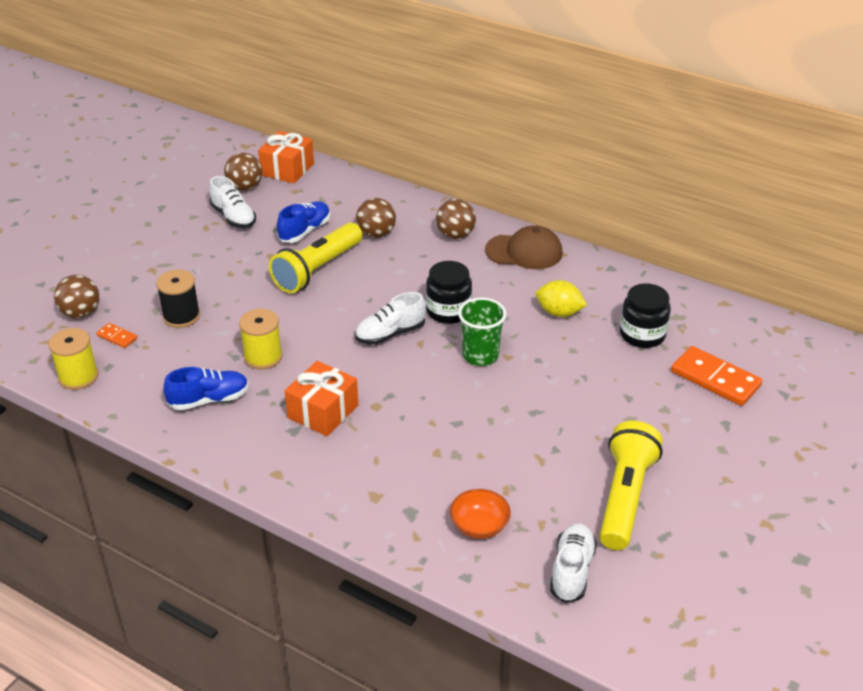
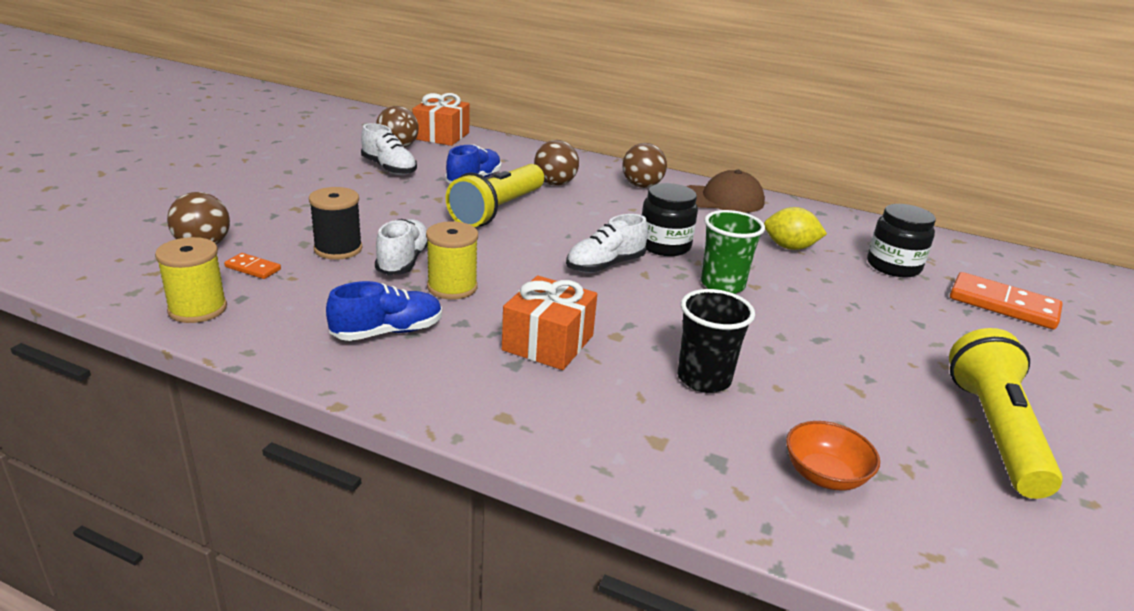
camera: 10 degrees left, 10 degrees down
(428, 446) = (704, 379): none -> black cup
(571, 571) = (992, 532): white shoe -> white shoe (403, 261)

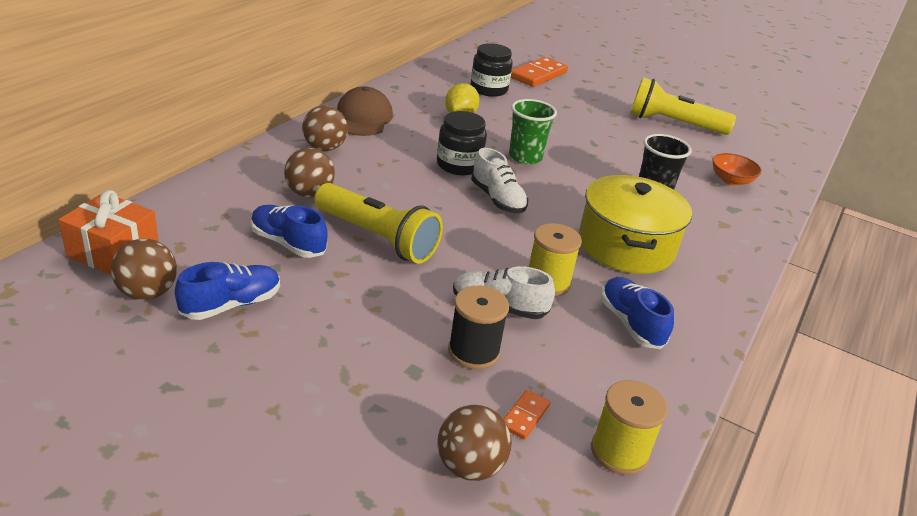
camera: 85 degrees left, 5 degrees up
(389, 168) = (231, 305): white shoe -> blue shoe
(548, 343) = (626, 246): orange gift -> yellow pot

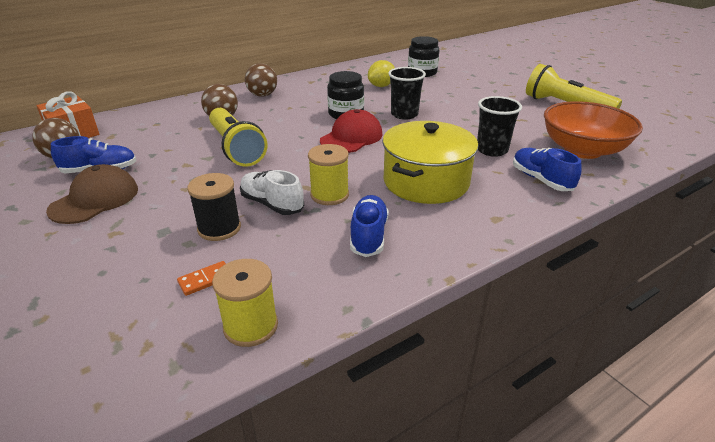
camera: 30 degrees right, 0 degrees up
(288, 243) = (175, 143): blue shoe -> blue shoe (541, 180)
(362, 118) = (308, 81): brown cap -> brown cap (95, 199)
(470, 466) = (125, 302): brown ball -> none
(497, 199) = (351, 137): white shoe -> red cap
(525, 157) = (404, 114): green cup -> black cup
(538, 75) = (473, 67): orange domino -> none
(731, 180) = (582, 150): orange bowl -> orange bowl, size x1.99

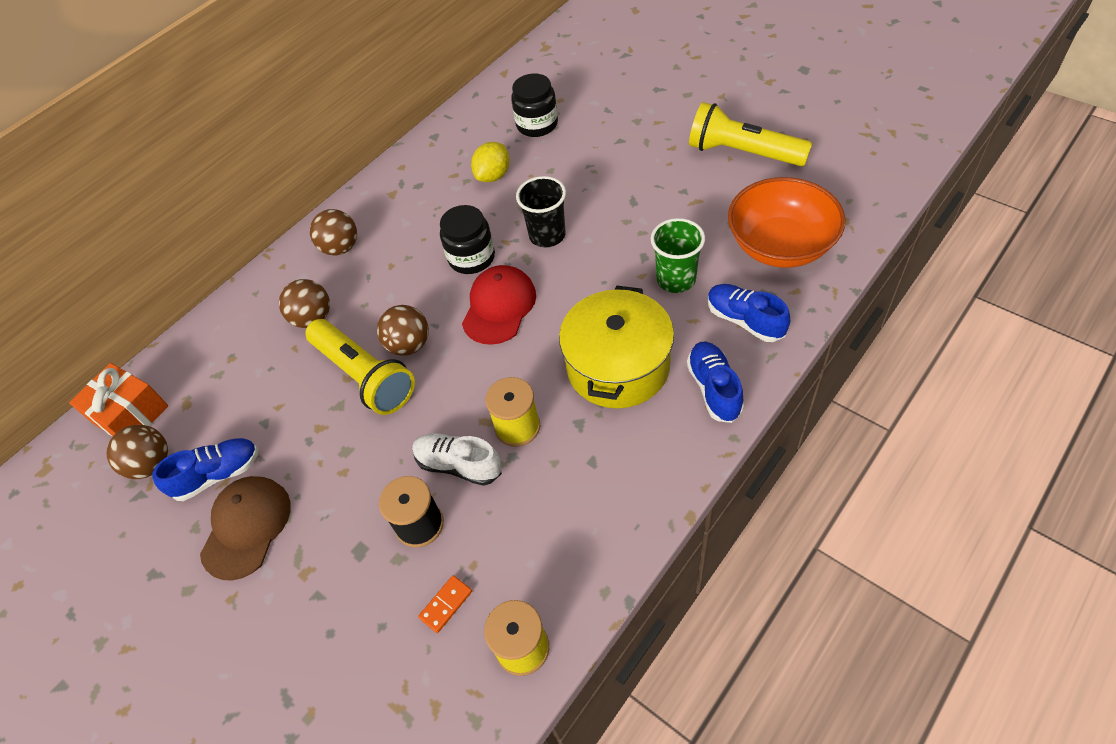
camera: 10 degrees left, 20 degrees up
(277, 141) = (409, 345): none -> brown ball
(368, 236) = (586, 480): blue shoe -> blue shoe (714, 388)
(492, 150) = (676, 279): black cup -> green cup

